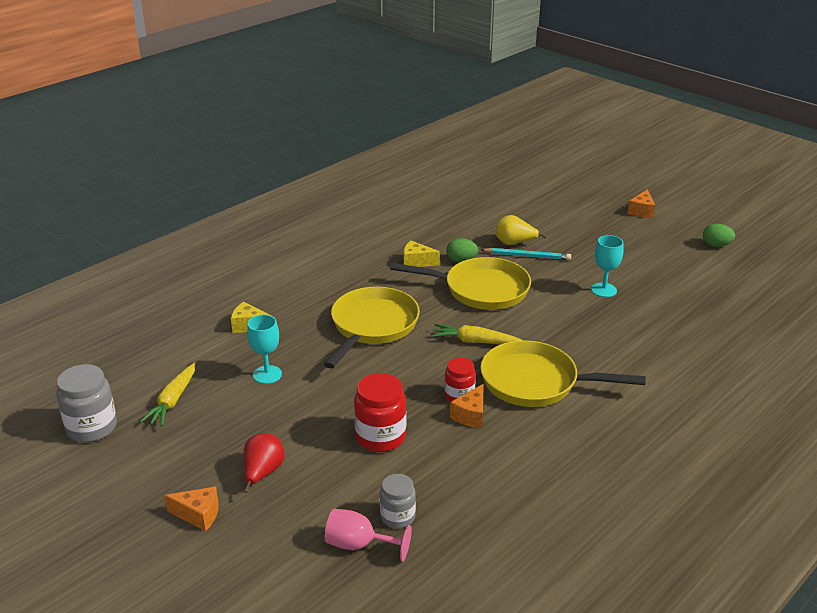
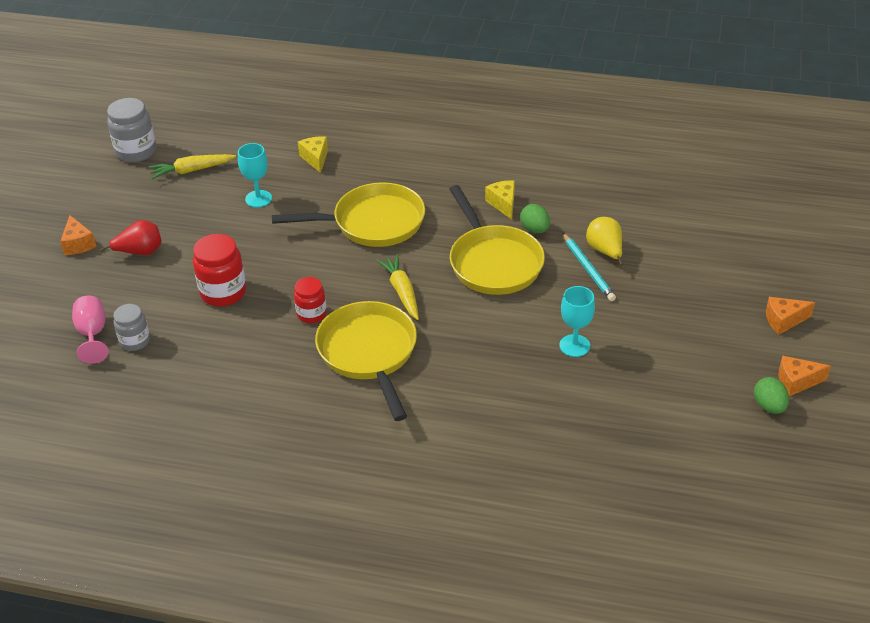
camera: 60 degrees right, 10 degrees up
(471, 415) = (289, 331): orange cheese -> orange cheese (796, 382)

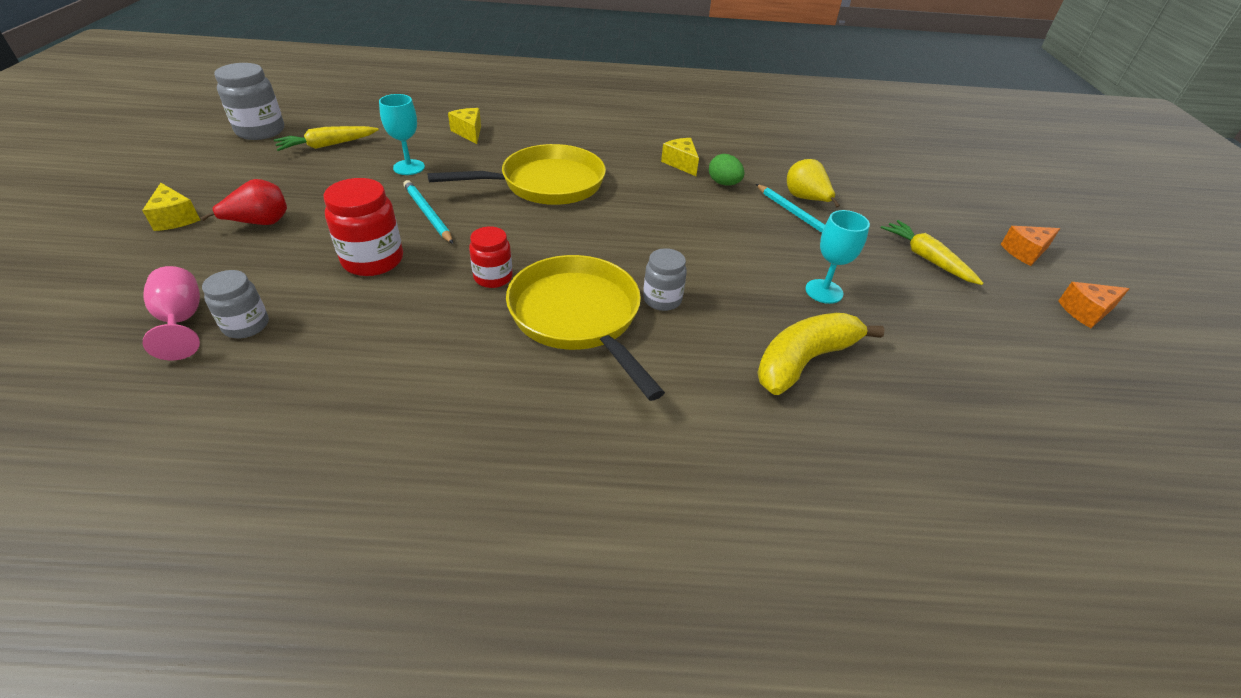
camera: 15 degrees left, 0 degrees up
(78, 244) = (175, 218): orange cheese -> yellow cheese
(269, 250) = (428, 214): none -> turquoise pencil
(402, 292) = (599, 248): yellow carrot -> yellow carrot (926, 258)
(438, 343) = (662, 299): none -> grey jar
(493, 262) = (693, 214): yellow pan -> none
(529, 402) = (804, 360): none -> yellow banana
(769, 406) = (1078, 341): green egg -> none

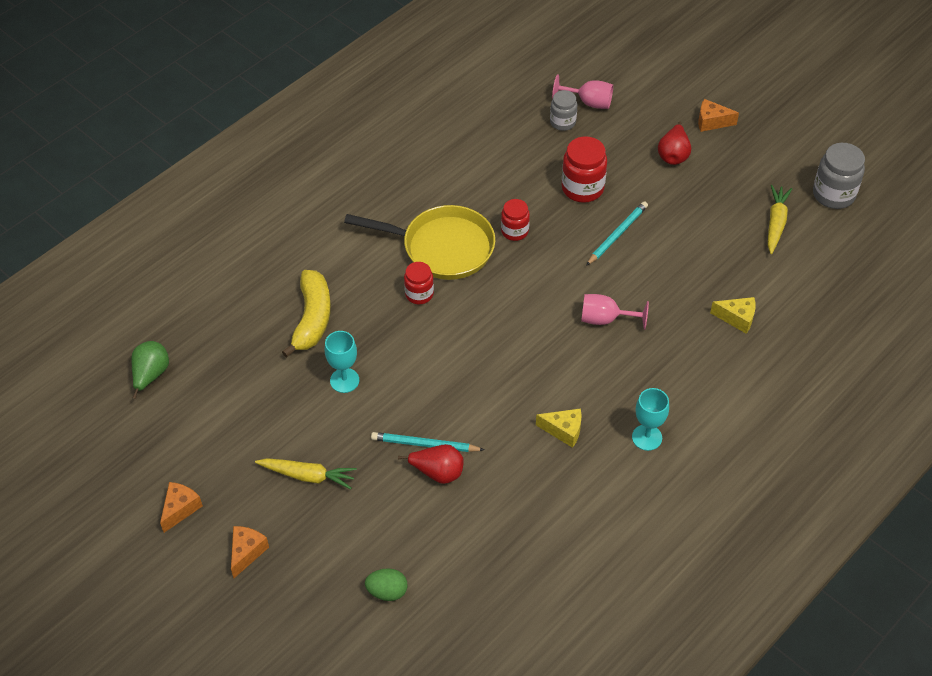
camera: 135 degrees right, 10 degrees up
(175, 218) = (711, 122): yellow cheese -> orange cheese
(409, 167) = (698, 253): turquoise goblet -> turquoise goblet (647, 437)
(428, 214) = (617, 235): turquoise pencil -> turquoise pencil turned 60 degrees counterclockwise
(546, 184) = (605, 319): yellow pan -> pink goblet
(662, 299) = (419, 294): grey jar -> red jar
(724, 183) = (508, 435): green egg -> green egg (387, 591)
(805, 199) = (438, 472): yellow pear -> red pear
(1078, 451) = (151, 375): none -> green pear

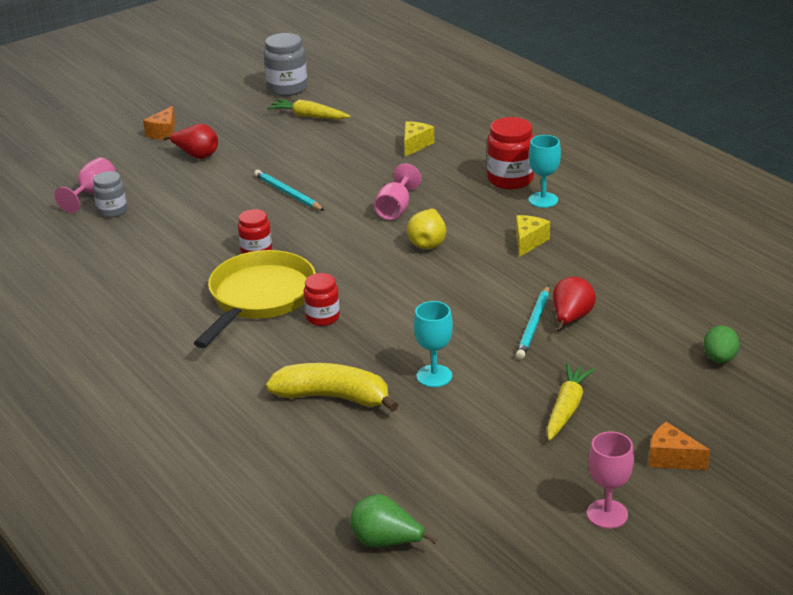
camera: 80 degrees left, 20 degrees down
(180, 509) = (607, 514): orange cheese -> pink goblet
(548, 352) = (428, 243): none -> yellow pear
(582, 188) = (215, 207): red jar -> red jar (510, 179)

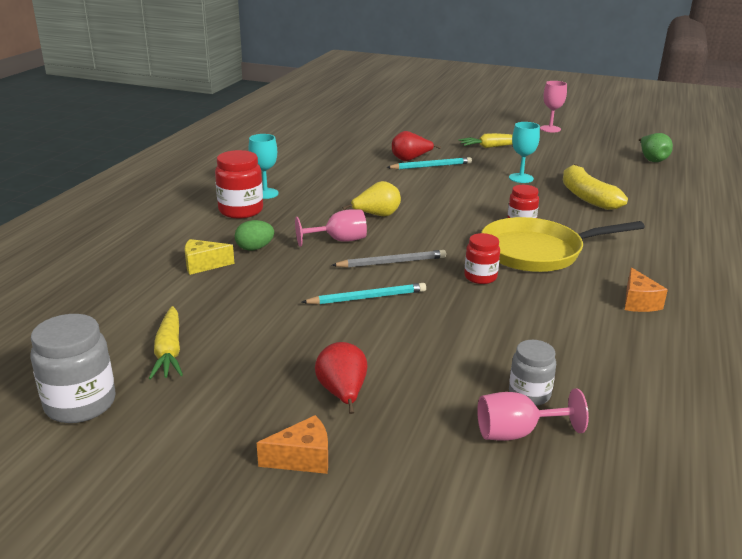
camera: 125 degrees left, 5 degrees down
(288, 193) = (367, 298): turquoise pencil -> turquoise pencil turned 120 degrees counterclockwise
(328, 220) = (391, 262): none -> grey pencil
(528, 242) = (334, 186): yellow cheese -> none
(671, 458) = (493, 125): orange cheese -> orange cheese (638, 302)
(719, 359) = (399, 127): green egg -> green egg (255, 248)

